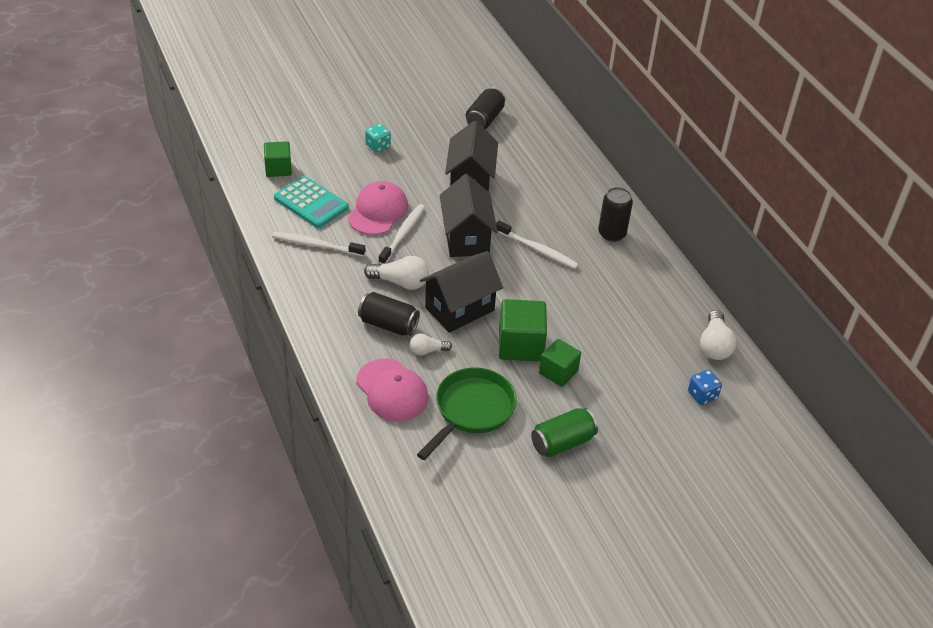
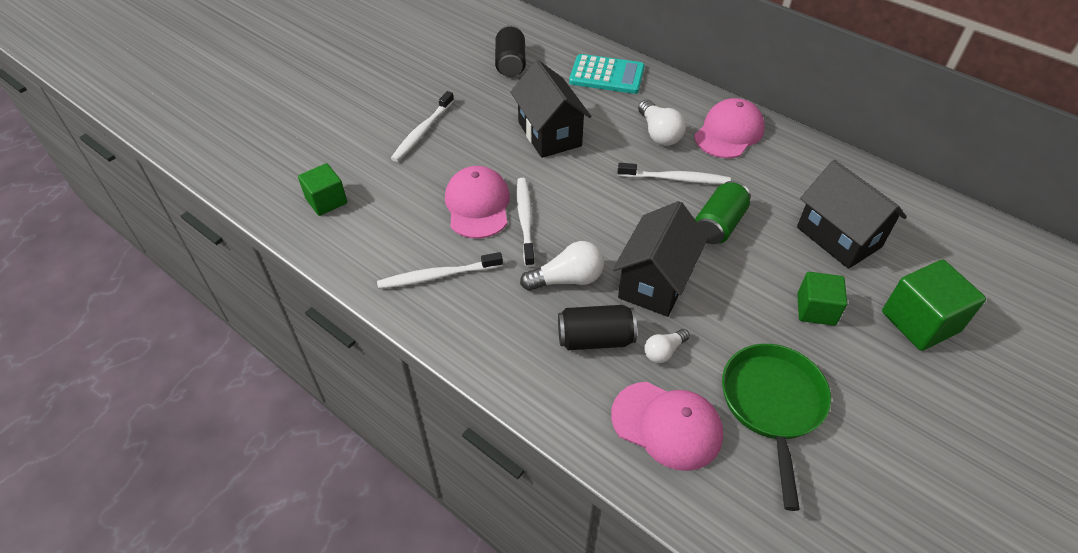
camera: 25 degrees left, 5 degrees up
(311, 203) = (394, 226): turquoise calculator -> turquoise calculator (607, 75)
(378, 146) = (422, 132): turquoise dice -> white toothbrush
(466, 238) = (595, 196): black house -> black house (838, 237)
(520, 345) = (752, 296): green cube -> green cube (920, 322)
(562, 442) = (896, 395): green can -> green can (719, 225)
(612, 234) = (729, 132): black can -> pink cap
(702, 395) = (965, 267): blue dice -> none
(714, 345) = (923, 208): white light bulb -> white light bulb (659, 133)

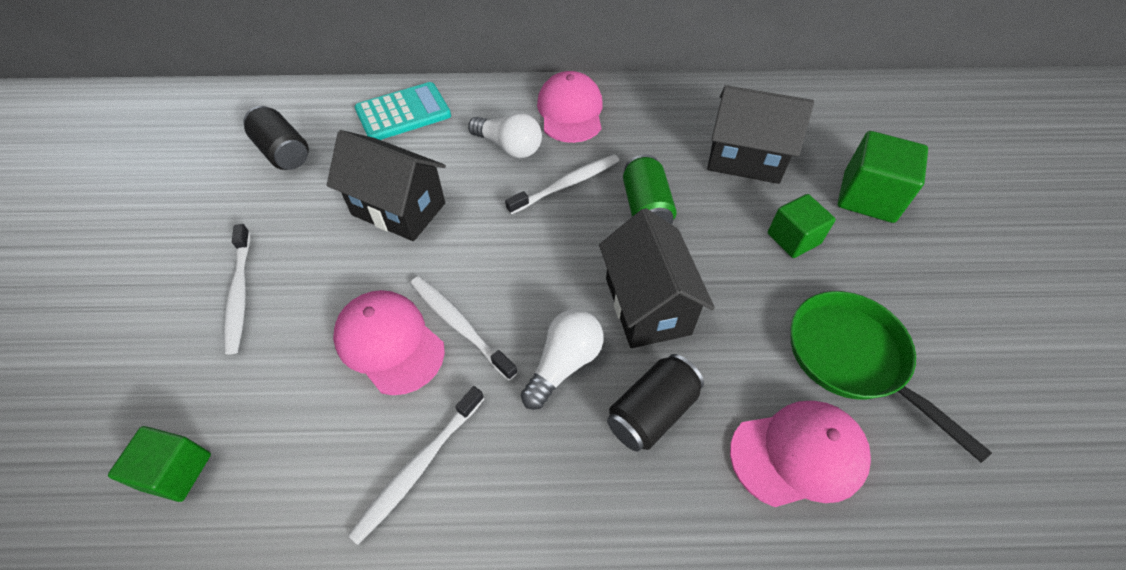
camera: 40 degrees left, 5 degrees up
(664, 351) = (722, 375): white light bulb -> none

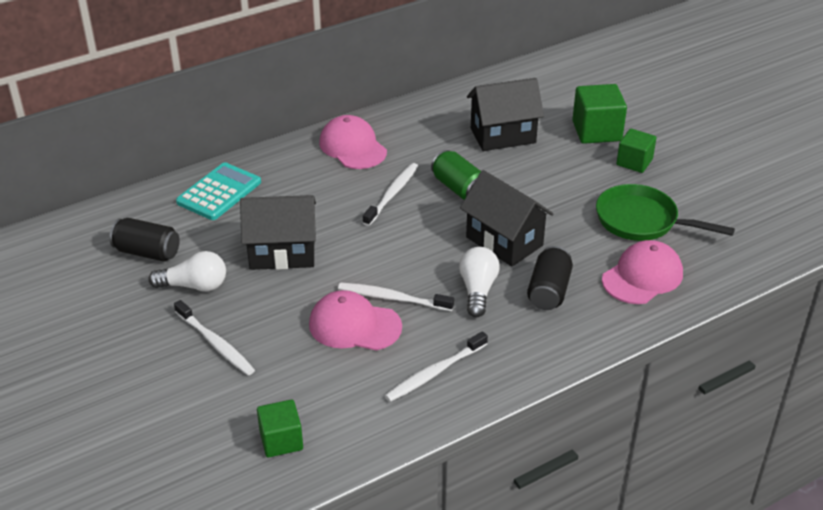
camera: 30 degrees left, 15 degrees down
(418, 468) = (434, 373): white toothbrush -> white toothbrush turned 45 degrees clockwise
(509, 147) = (327, 186): white light bulb -> white light bulb (194, 286)
(793, 238) = (567, 171): green cube -> green cube (634, 162)

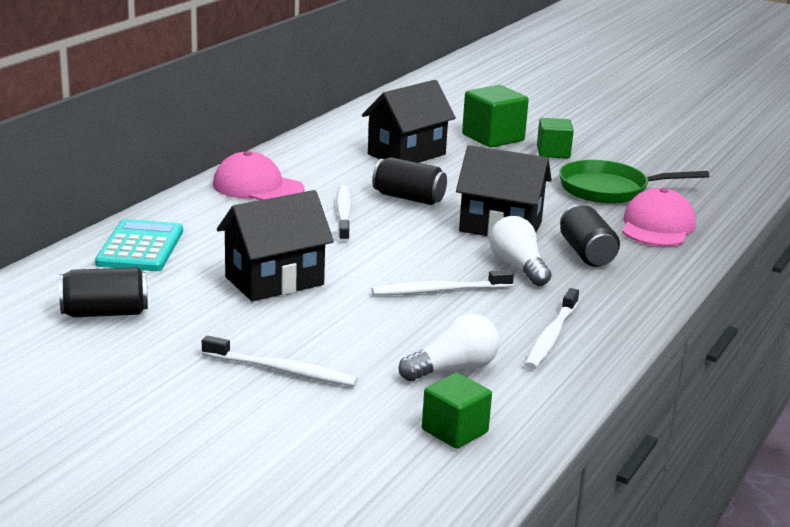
camera: 30 degrees left, 15 degrees down
(194, 286) = (199, 328): white light bulb -> white light bulb (453, 369)
(354, 325) = (424, 320): pink cap -> none
(459, 188) = (409, 198): green can -> black can

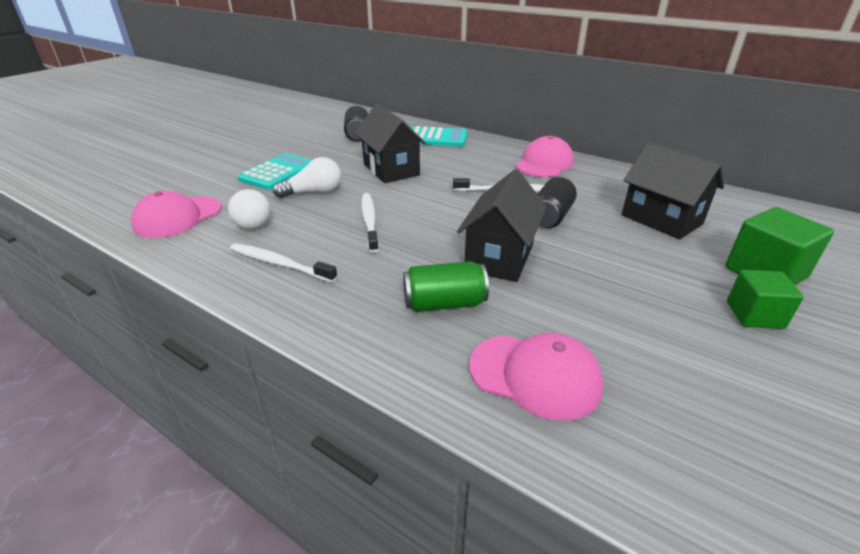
camera: 95 degrees right, 10 degrees up
(283, 370) = (278, 172): white toothbrush -> turquoise calculator
(455, 431) = (178, 217): green cube -> pink cap
(518, 267) = (412, 260): white light bulb -> white light bulb (313, 192)
(586, 253) = (444, 304): black can -> green can
(609, 190) = (647, 348): green pan -> none

